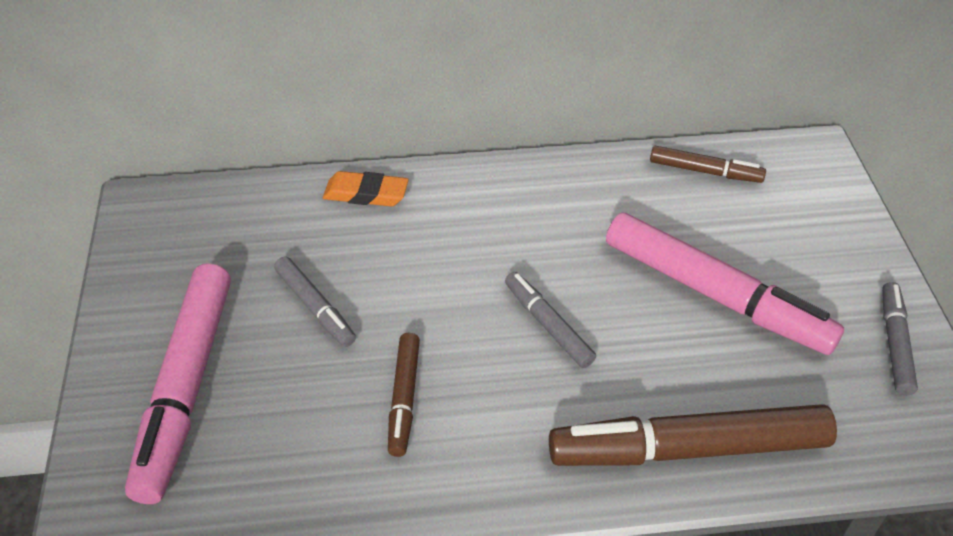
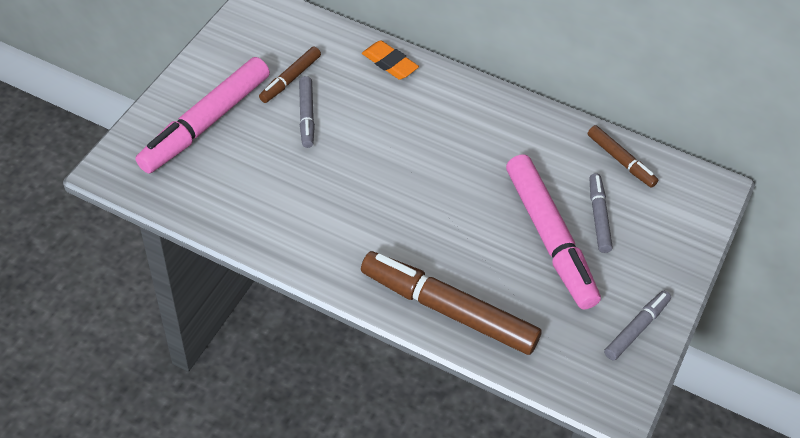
camera: 30 degrees right, 5 degrees up
(404, 398) = (314, 193): brown marker -> brown marker (290, 79)
(548, 325) = (430, 198): grey marker -> grey marker (598, 217)

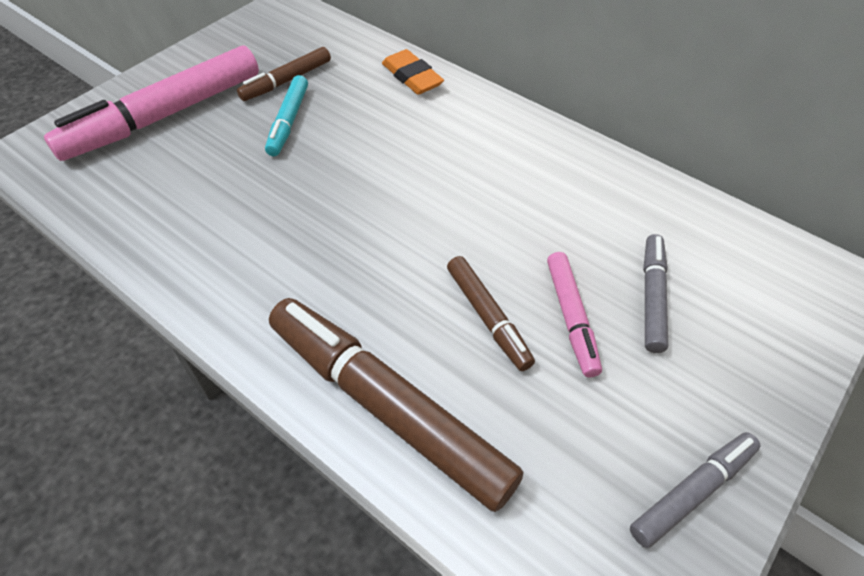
camera: 15 degrees right, 0 degrees up
(306, 116) = (288, 121): grey marker -> turquoise marker
(549, 238) = (571, 318): pink marker -> pink marker, size x0.51
(620, 161) = (695, 224): brown marker -> brown marker (487, 317)

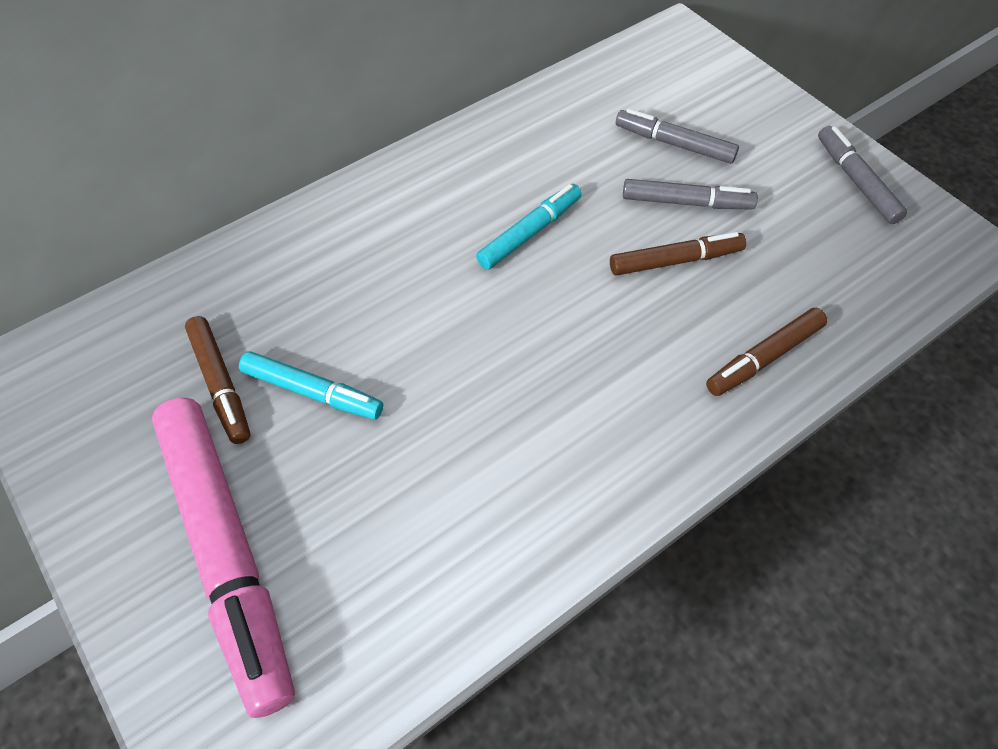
camera: 75 degrees left, 5 degrees up
(387, 406) = (763, 357): brown marker -> brown marker, size x0.51
(412, 77) = (283, 246): orange eraser -> none
(480, 206) = (530, 233): none -> turquoise marker
(571, 318) = (686, 202): pink marker -> grey marker

